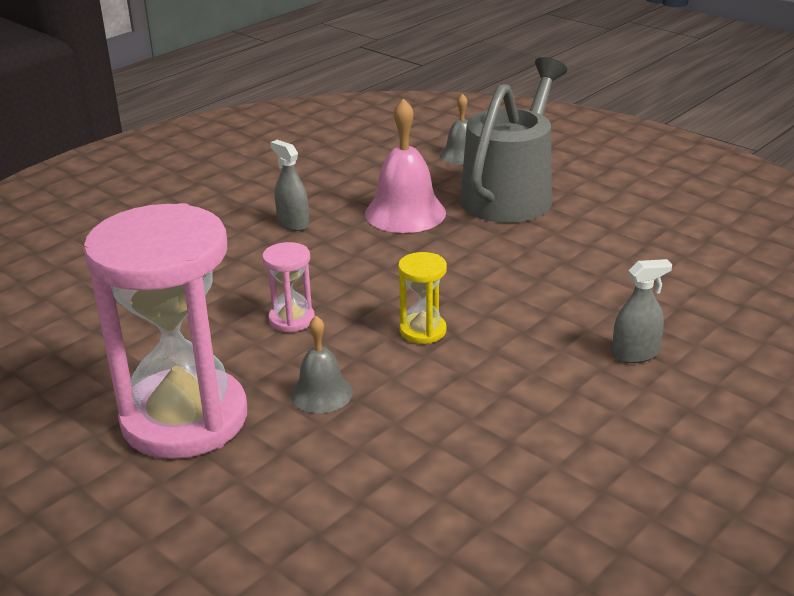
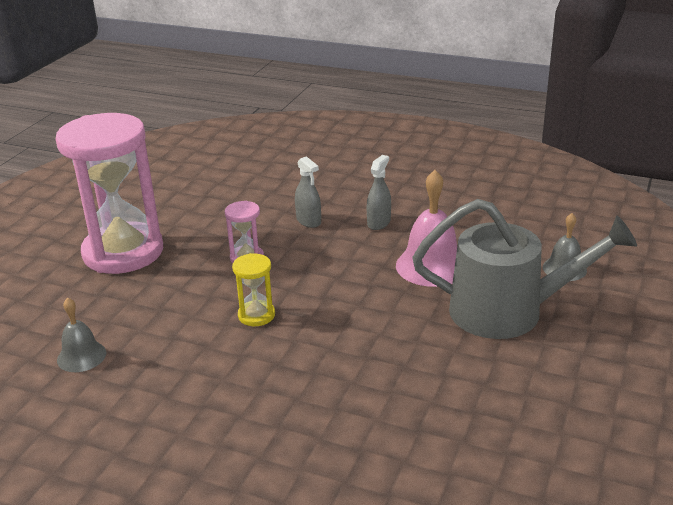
camera: 70 degrees right, 0 degrees up
(321, 393) = (163, 292): grey bell -> grey bell (81, 356)
(635, 354) = (268, 432): grey spray bottle -> grey spray bottle (308, 221)

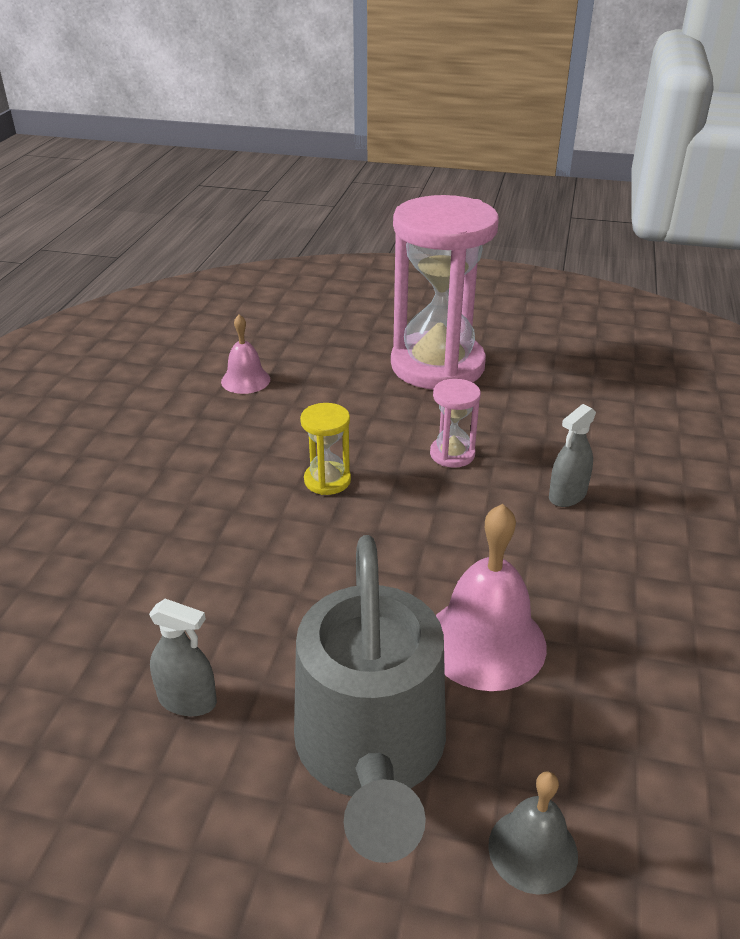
camera: 80 degrees right, 5 degrees up
(81, 356) = (245, 380): grey bell -> pink bell
(379, 223) = (594, 569): grey spray bottle -> grey spray bottle (187, 700)

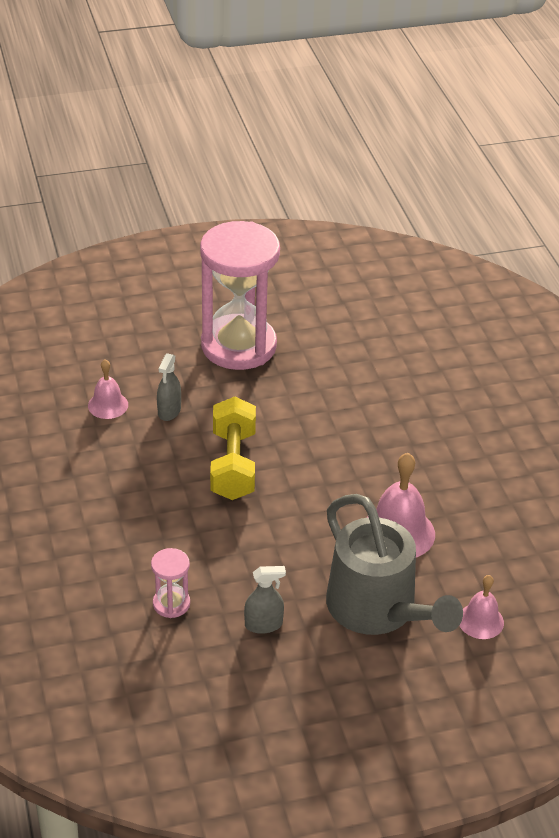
camera: 30 degrees left, 5 degrees up
(327, 480) = (233, 465): yellow hourglass -> yellow dumbbell
(452, 454) = (299, 417): pink hourglass -> pink hourglass (171, 604)
(533, 850) = (480, 621): grey bell -> pink bell
(567, 495) = (388, 423): grey spray bottle -> grey spray bottle (169, 411)

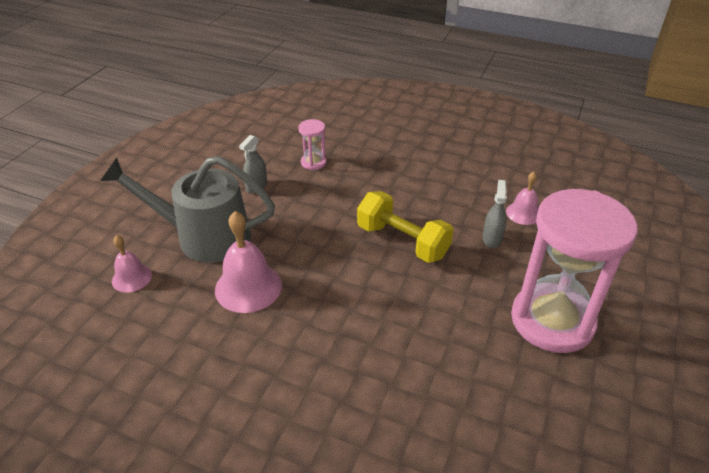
camera: 130 degrees right, 0 degrees up
(169, 411) = (492, 239): grey spray bottle -> grey spray bottle turned 45 degrees clockwise

